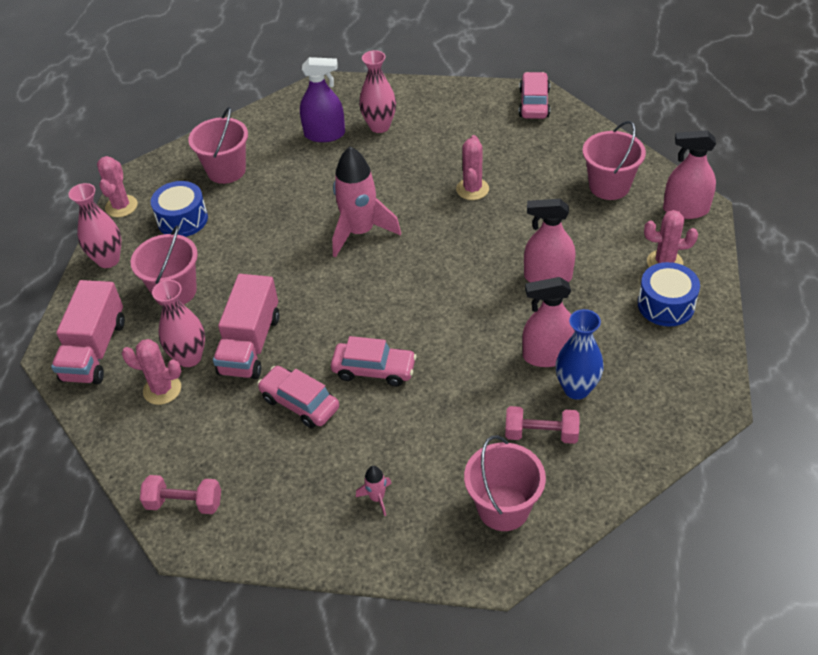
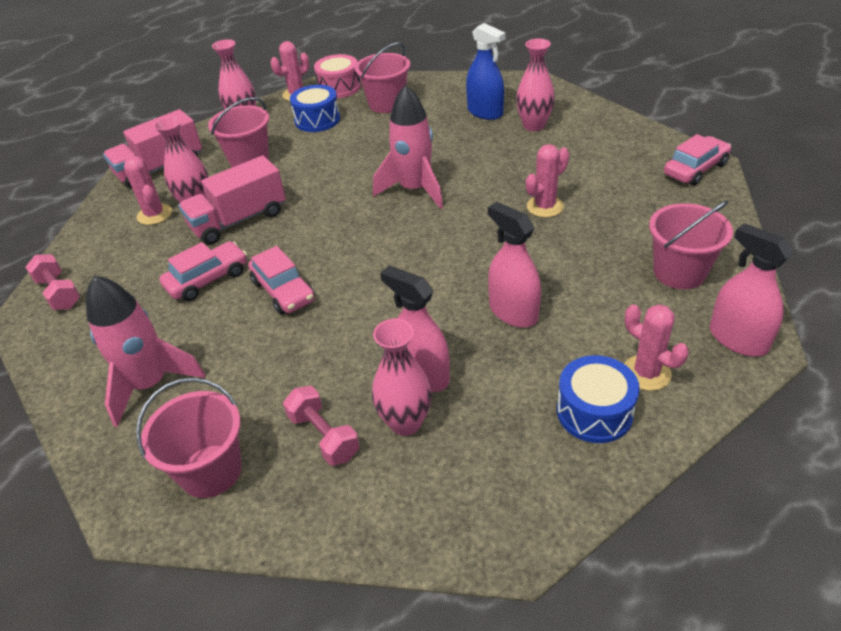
camera: 45 degrees right, 5 degrees down
(155, 178) = (339, 87): none -> pink drum
(300, 403) = (207, 279): pink car -> pink car turned 60 degrees clockwise
(324, 134) = (485, 112): purple spray bottle -> blue spray bottle
(377, 498) = (150, 384): pink rocket -> pink rocket, size x2.33
(576, 389) = (405, 422): blue vase -> pink vase

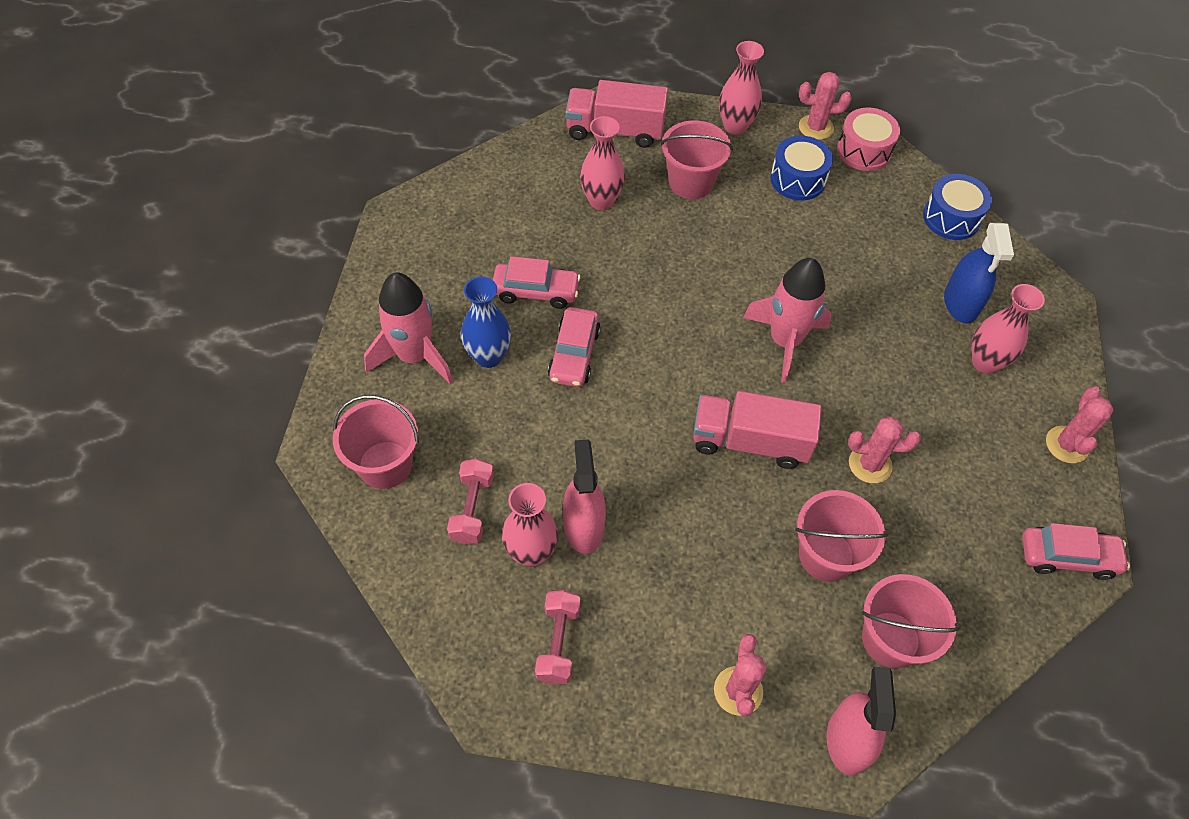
camera: 40 degrees right, 15 degrees up
(59, 293) = (432, 211): pink dumbbell -> pink dumbbell (558, 643)
(154, 214) = (563, 184): pink cactus -> pink cactus (1067, 445)
(216, 339) = (488, 356): none -> blue vase
(238, 220) = (615, 247): pink truck -> pink truck (750, 441)
(386, 104) = (882, 211): pink bucket -> pink bucket (826, 555)
(513, 312) = (711, 539): pink spray bottle -> none
(594, 412) = (660, 678): blue drum -> blue drum (951, 218)

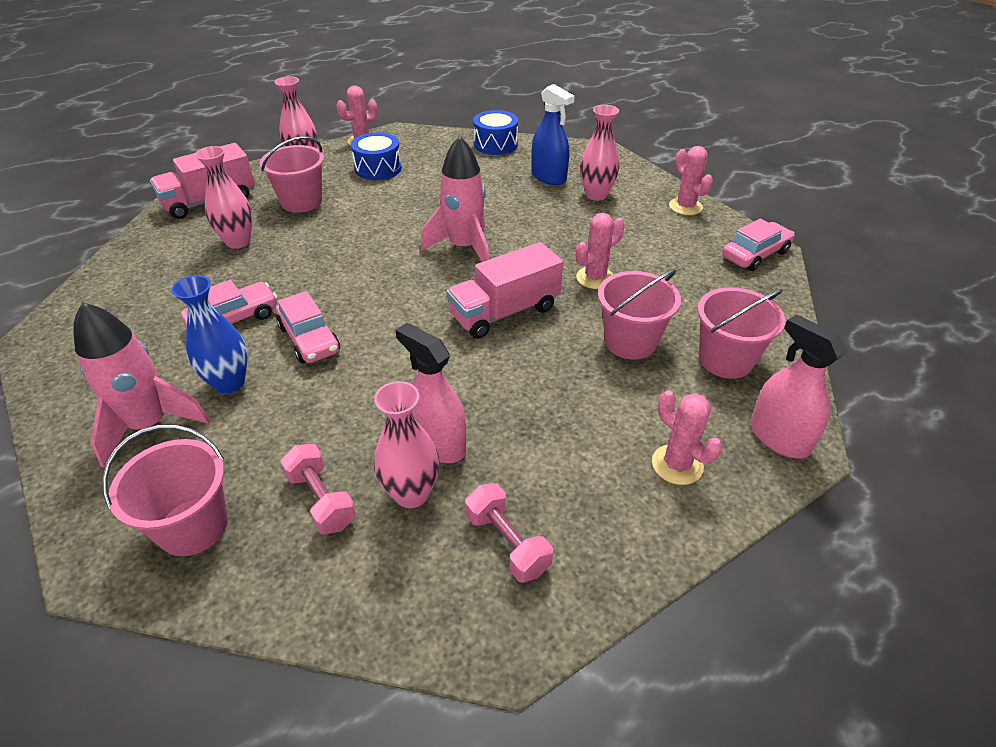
camera: 40 degrees left, 15 degrees down
(864, 150) = (406, 139): pink drum -> none

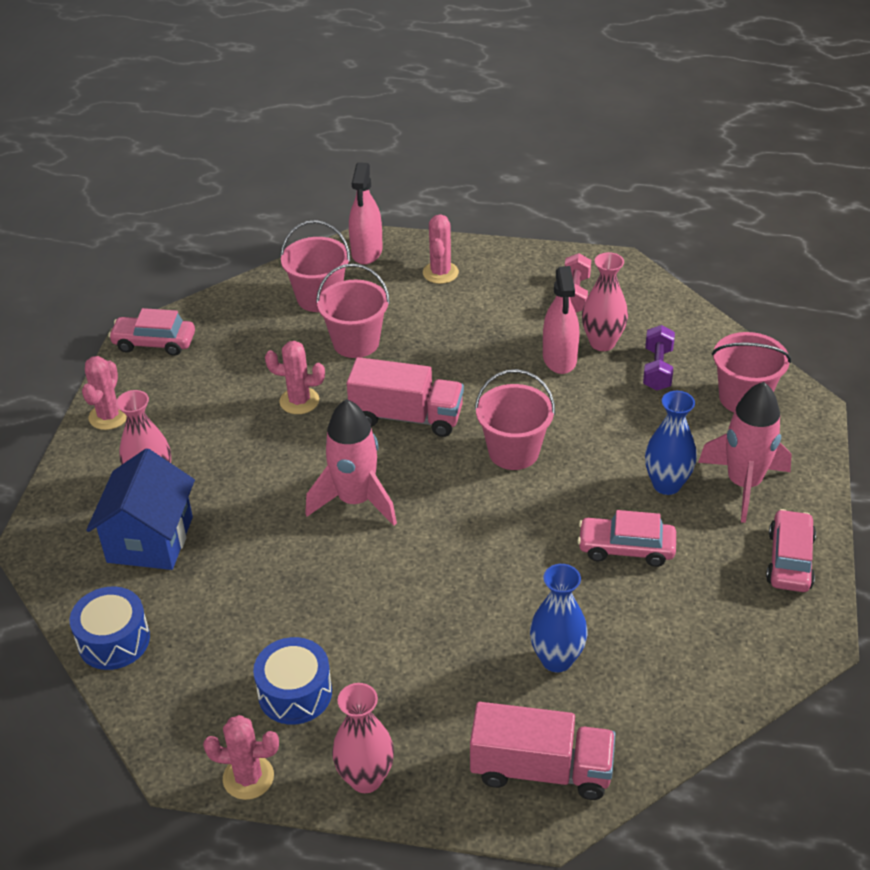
camera: 135 degrees left, 0 degrees up
(238, 242) = (556, 659): pink vase -> blue vase
(301, 202) = (438, 687): pink bucket -> pink bucket (513, 452)
(309, 339) = (577, 487): pink car -> pink car (789, 560)
(321, 500) = (657, 369): pink dumbbell -> purple dumbbell
(548, 177) = (150, 539): blue spray bottle -> blue house

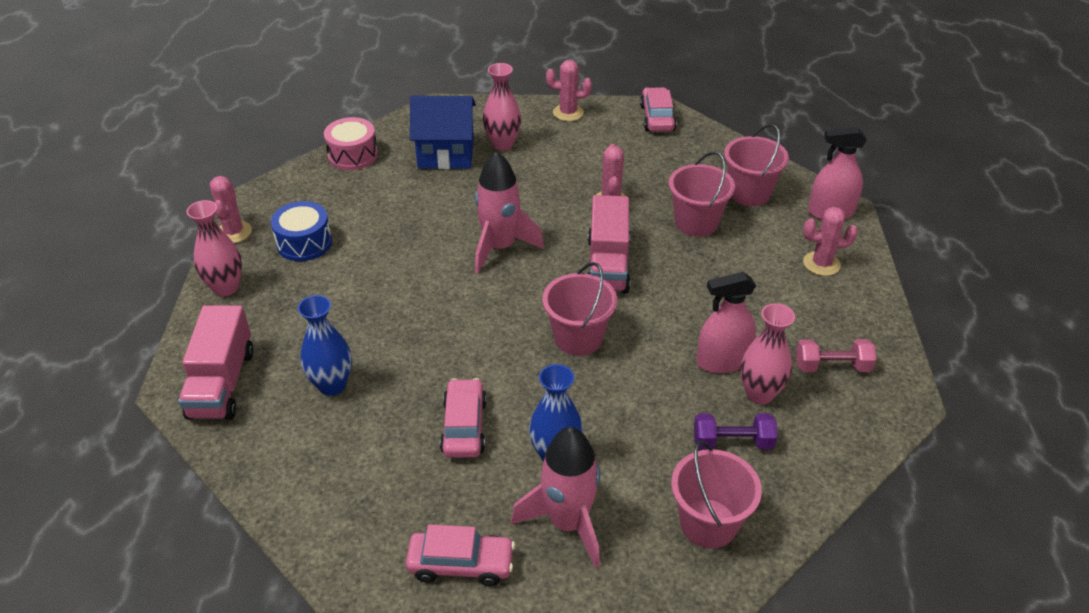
camera: 80 degrees right, 0 degrees up
(114, 640) = (353, 155): blue drum -> pink drum

